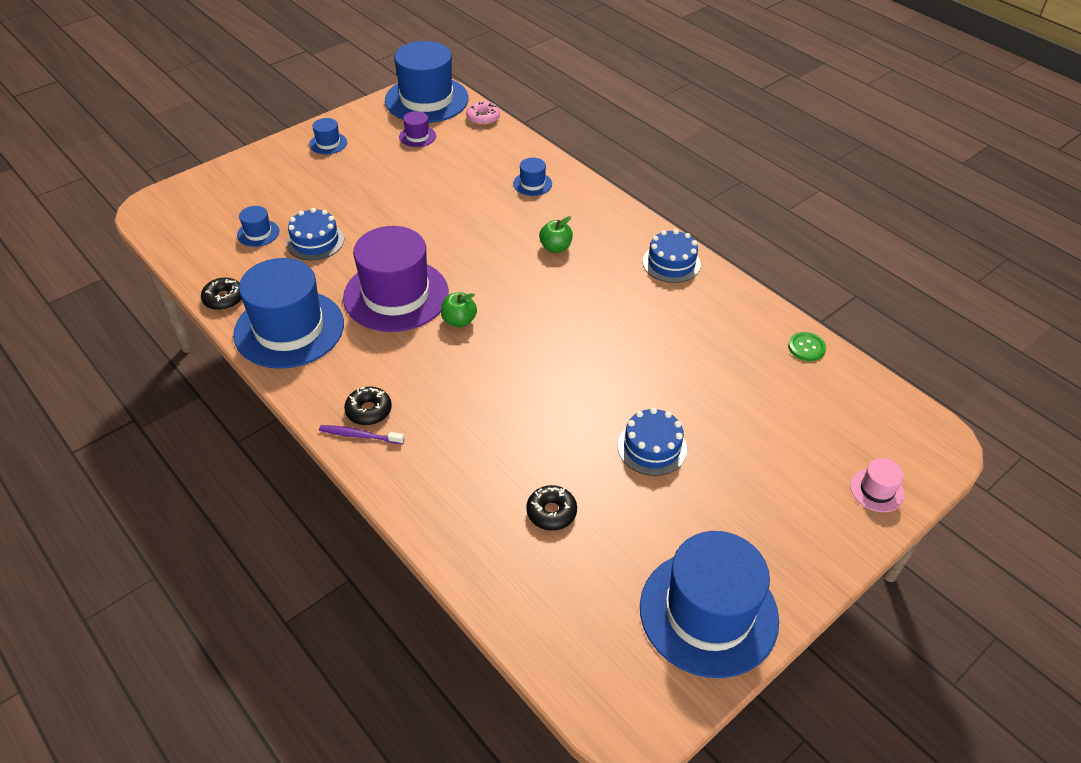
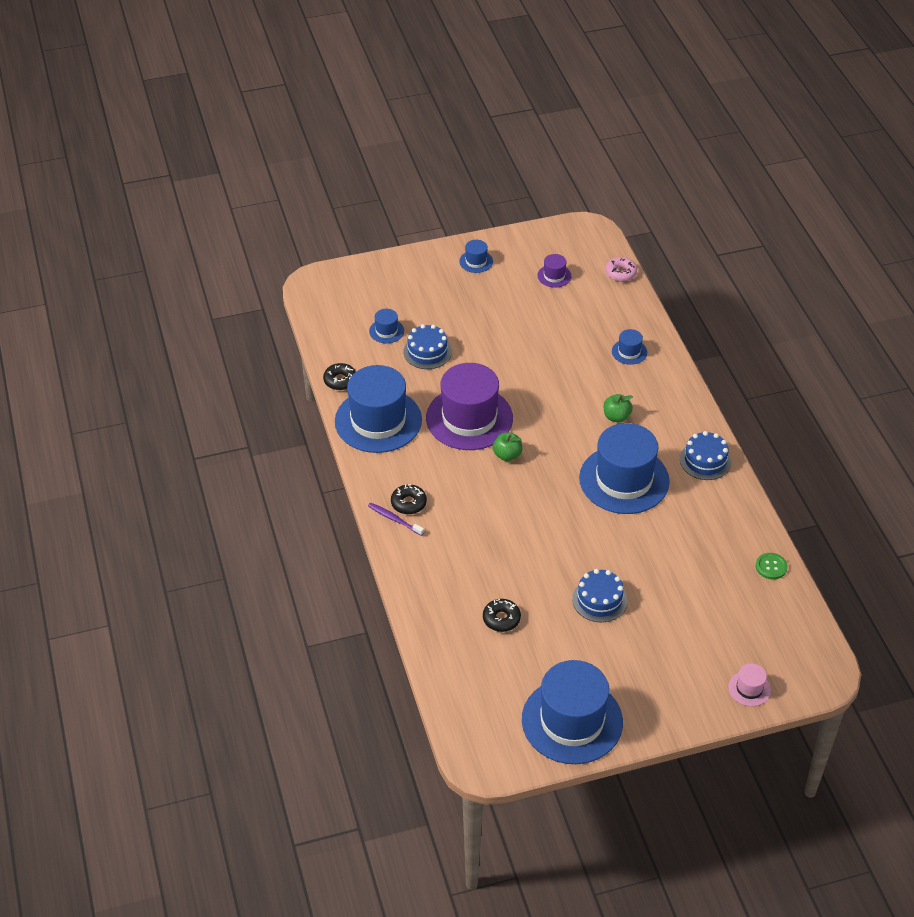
camera: 25 degrees right, 0 degrees up
(426, 99) = (580, 239): blue hat -> blue hat (624, 480)

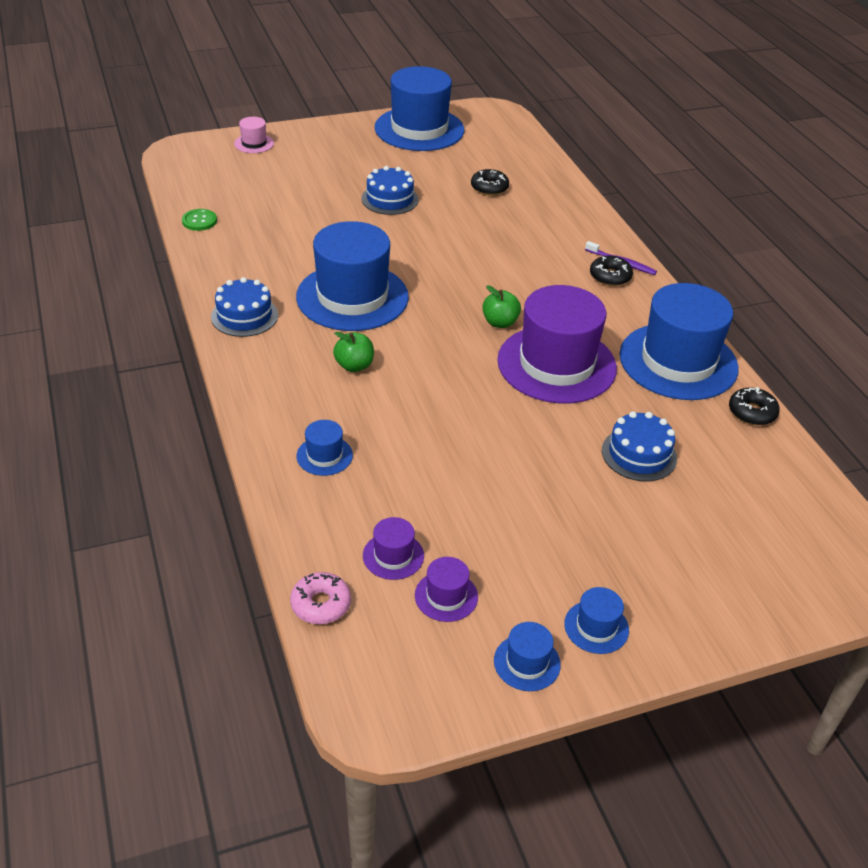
camera: 175 degrees right, 5 degrees down
(386, 331) = (713, 487): blue hat -> blue hat (527, 662)
(583, 295) = (393, 556): none -> purple hat

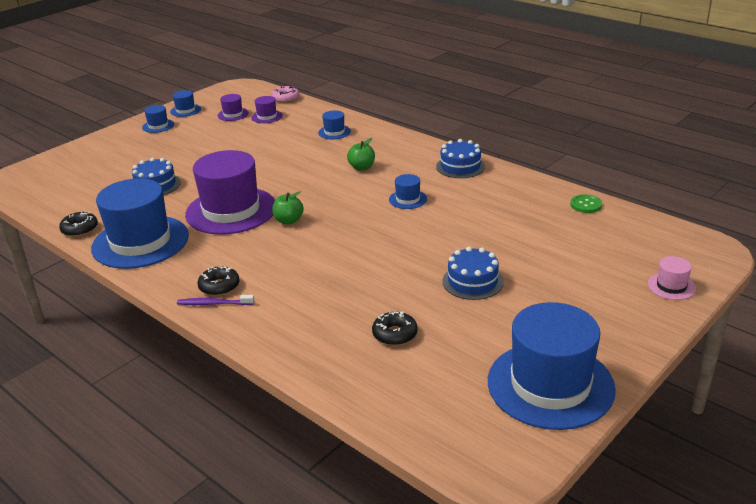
camera: 155 degrees right, 10 degrees down
(352, 297) = (408, 199): blue hat -> blue hat, size x0.42

